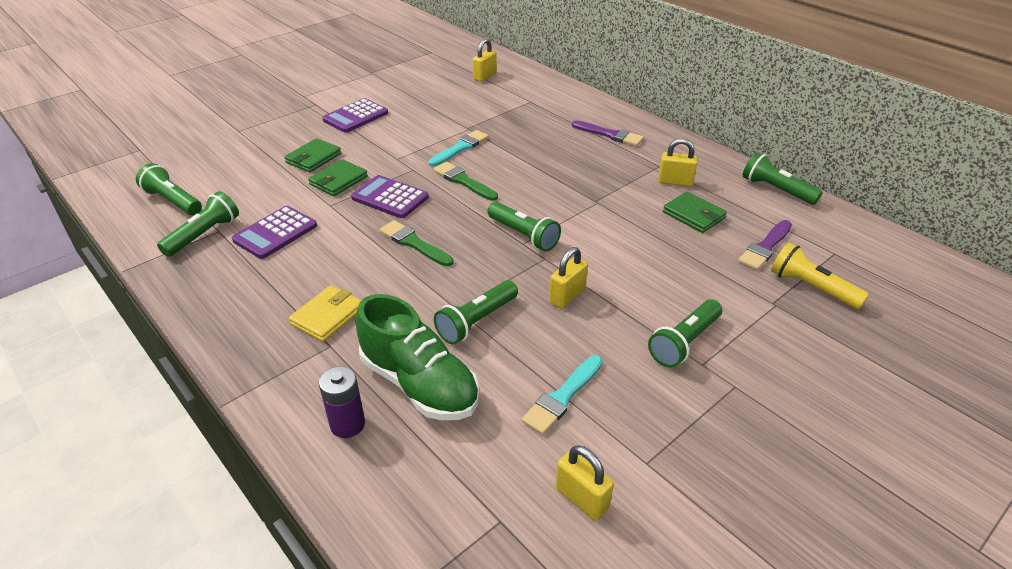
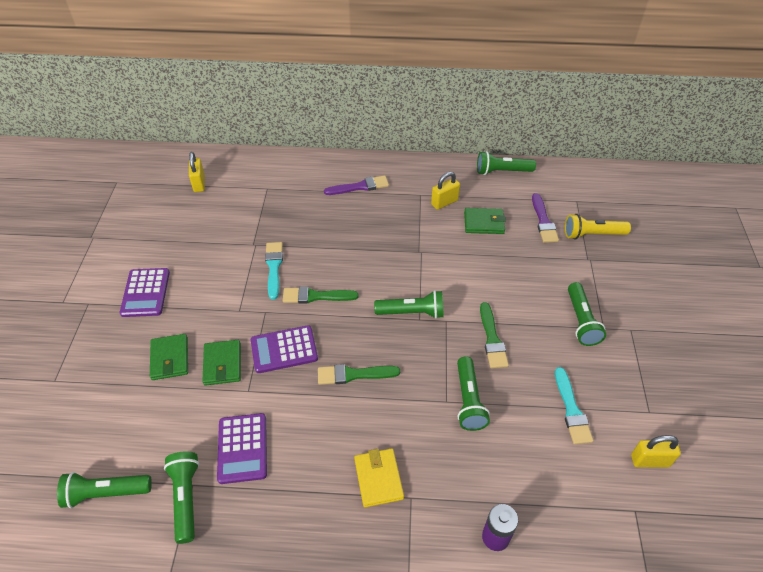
camera: 45 degrees left, 10 degrees up
(419, 384) = (495, 472): green shoe -> none
(567, 296) = (492, 339): yellow padlock -> green brush

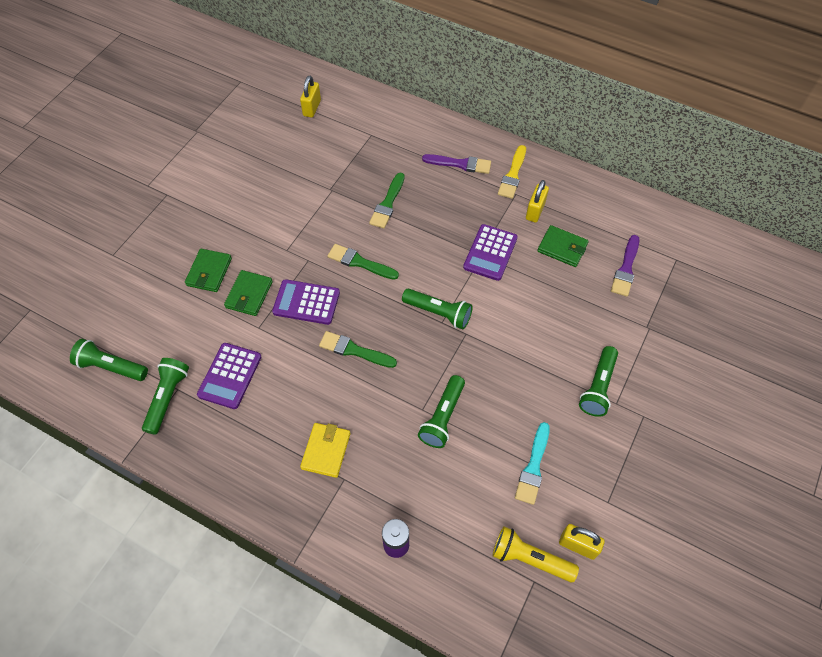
camera: 25 degrees right, 10 degrees up
(145, 293) = (217, 202): purple calculator -> purple calculator (490, 253)
(274, 267) = (337, 219): turquoise brush -> none
(409, 181) = (512, 175): none -> yellow brush
(444, 202) = (535, 211): yellow padlock -> yellow padlock turned 60 degrees counterclockwise
(492, 339) = (499, 369): green brush -> green brush (388, 203)
(502, 171) = (616, 198): green flashlight -> none
(592, 234) = (669, 302): yellow flashlight -> yellow flashlight (530, 559)

